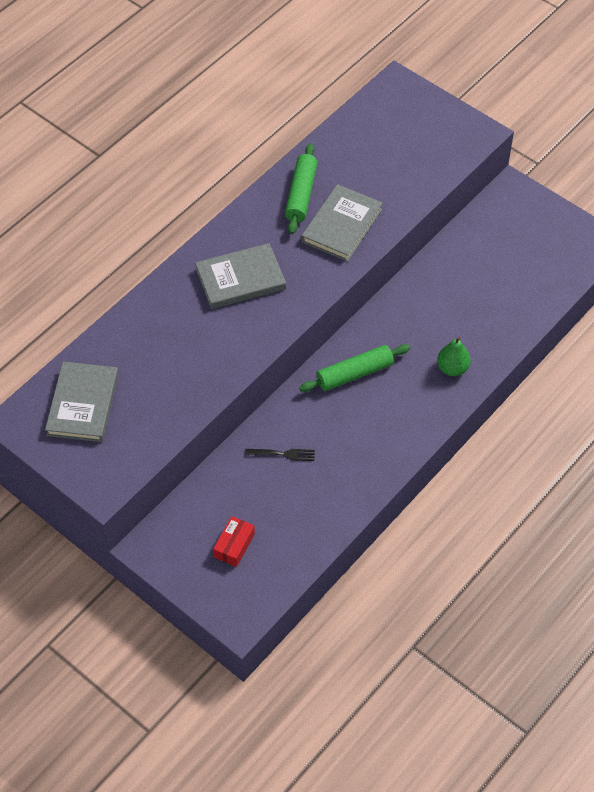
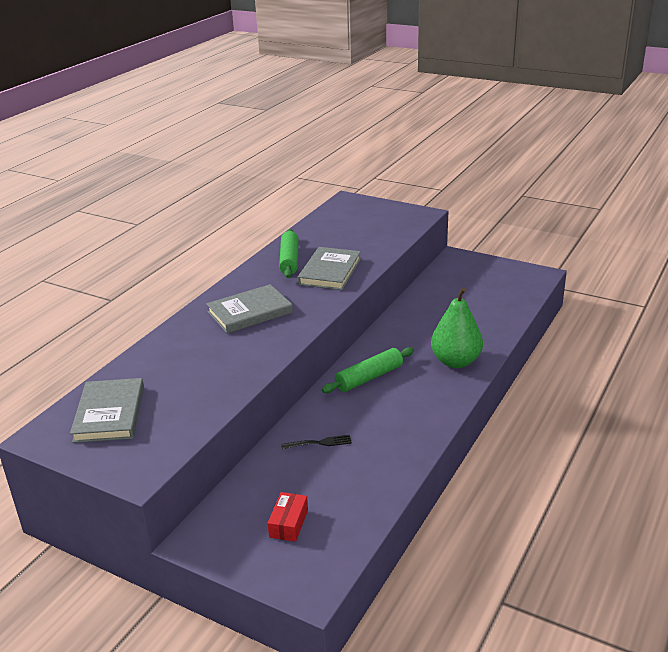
camera: 10 degrees left, 25 degrees down
(452, 368) = (456, 361): green pear -> green pear, size x1.67

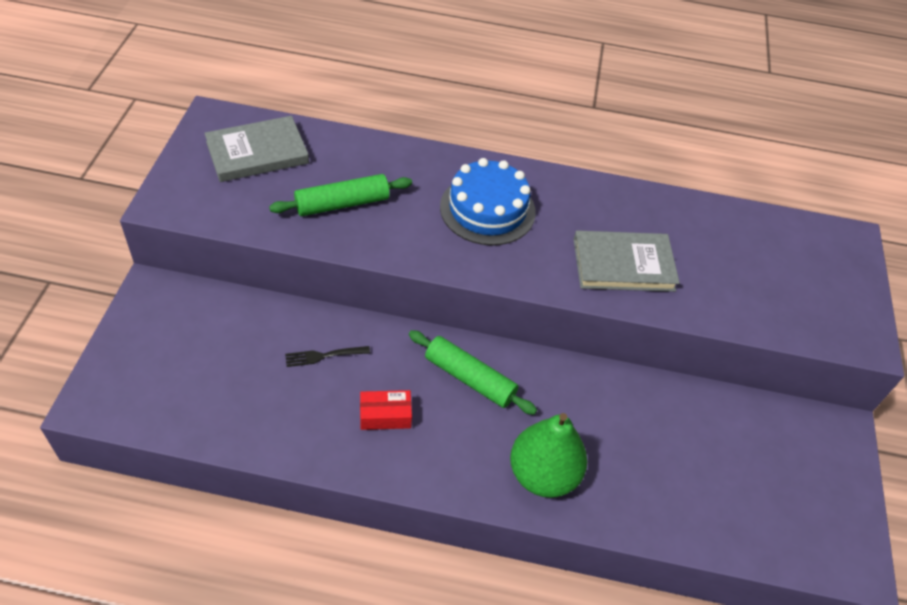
camera: 65 degrees right, 20 degrees up
(250, 312) = (487, 209): grey book -> blue cake
(288, 523) = (185, 360): red box -> red box (385, 415)
(289, 260) = (633, 215): green rolling pin -> green rolling pin (342, 204)
(319, 443) = (324, 355): black fork -> black fork turned 105 degrees clockwise

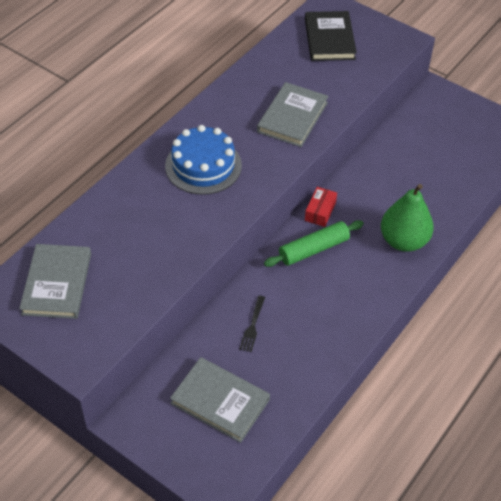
camera: 60 degrees left, 0 degrees up
(207, 361) = (220, 401): none -> grey book
(342, 204) = (148, 247): green rolling pin -> none
(385, 415) = (321, 307): red box -> red box (320, 211)
(789, 259) = (329, 39): none -> black book

